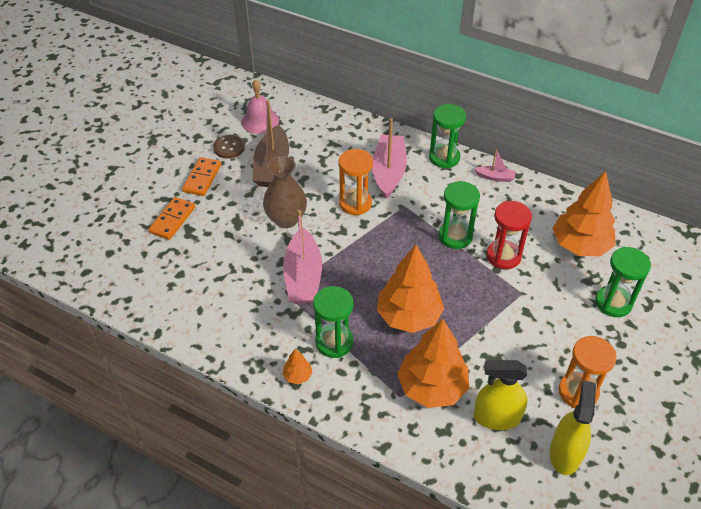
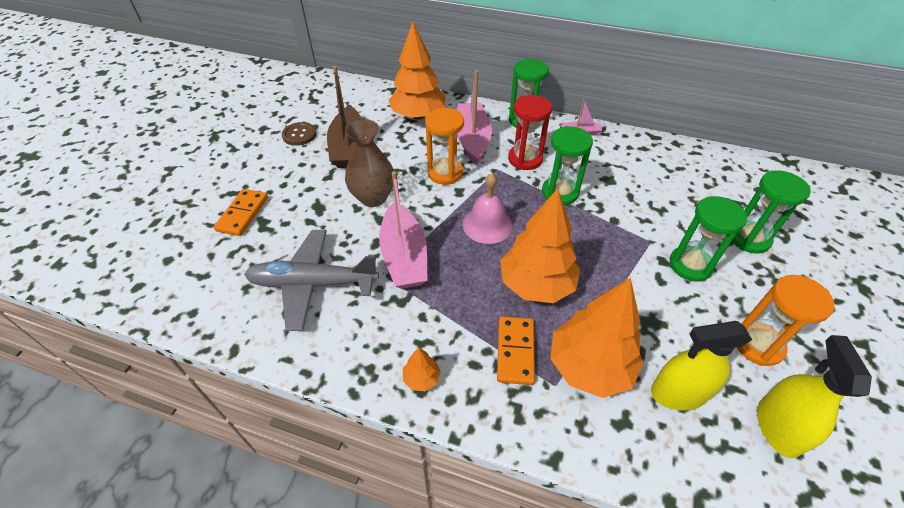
camera: 10 degrees left, 0 degrees up
(202, 178) = (273, 167): orange domino -> orange domino (515, 351)
(224, 289) = (312, 284): none -> grey plane
(260, 121) = (329, 107): pink bell -> pink bell (487, 225)
(334, 342) = (457, 328): green hourglass -> green hourglass (690, 265)
(503, 256) = (616, 206): red hourglass -> red hourglass (525, 159)
(580, 245) = (689, 185): orange tree -> orange tree (418, 115)

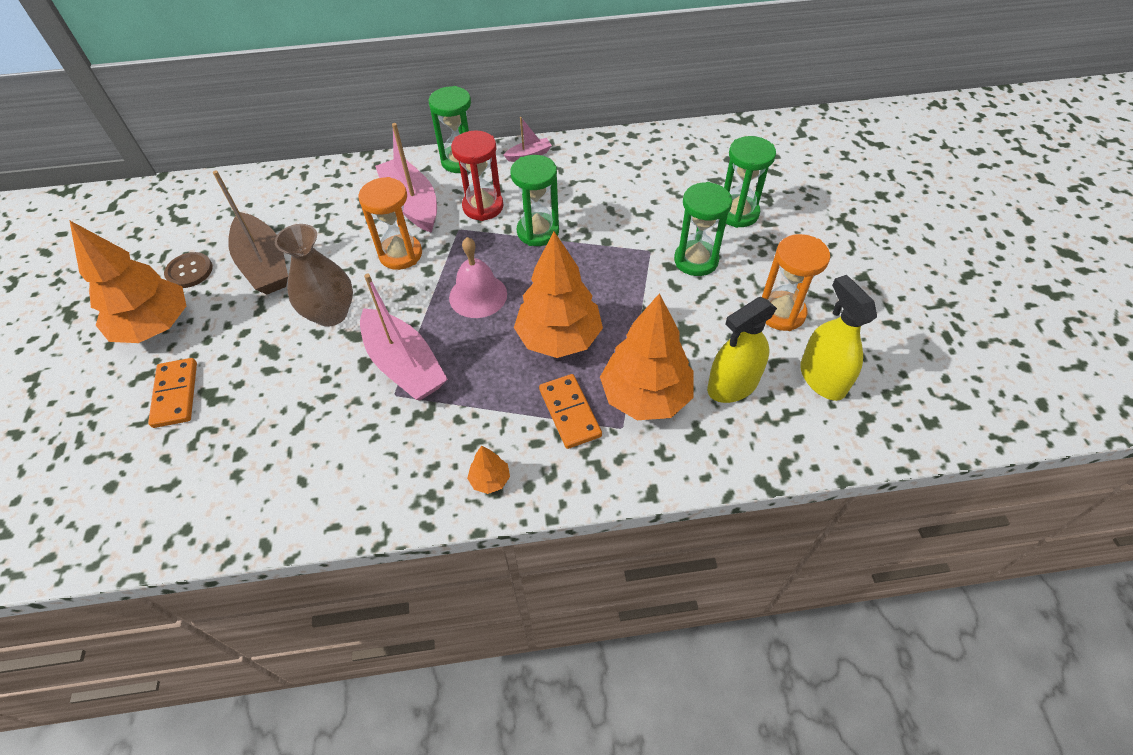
camera: 25 degrees left, 5 degrees up
(312, 284) = (315, 437): grey plane -> none
(418, 115) = (331, 196): orange tree -> orange tree (155, 326)

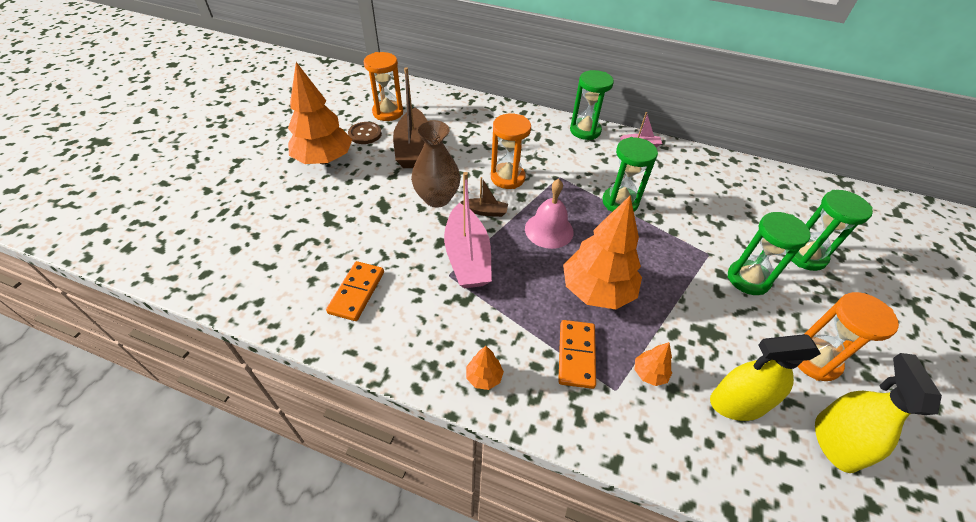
camera: 25 degrees right, 5 degrees down
(176, 394) = (309, 208): orange domino -> orange domino (357, 292)
(202, 231) = (388, 112): none -> orange hourglass
(396, 305) = (485, 211): none -> brown boat
(412, 204) = (534, 146): pink boat -> none
(483, 207) = (586, 168): red hourglass -> none
(645, 396) = (649, 373): orange tree -> orange tree, size x0.43

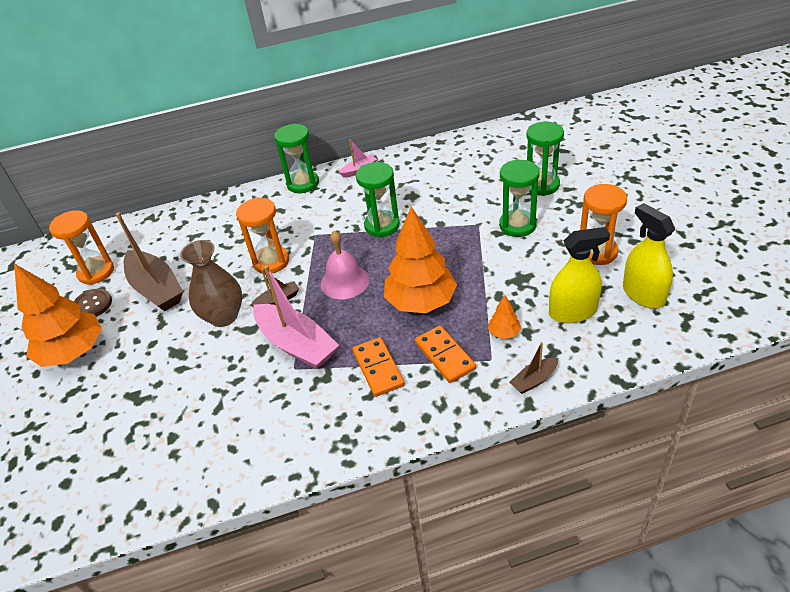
camera: 30 degrees left, 5 degrees down
(357, 292) = (226, 434): orange domino -> orange domino (378, 368)
(484, 377) = (392, 418): orange tree -> none
(640, 443) = (534, 380): none -> brown boat
(737, 403) = (572, 312): yellow spray bottle -> yellow spray bottle turned 150 degrees counterclockwise

